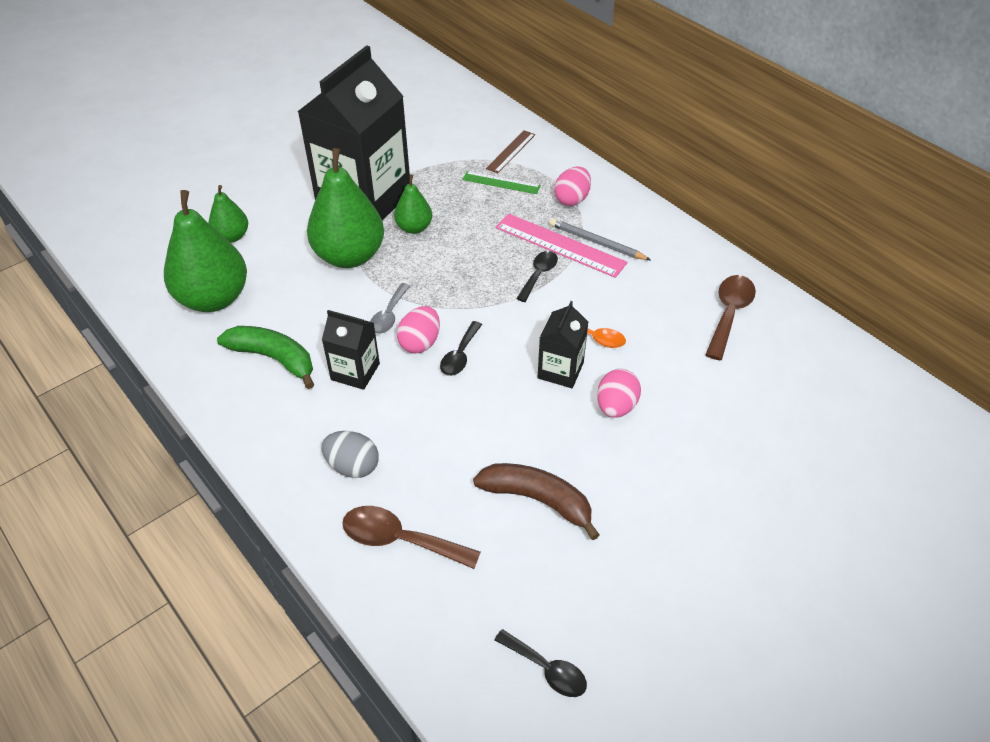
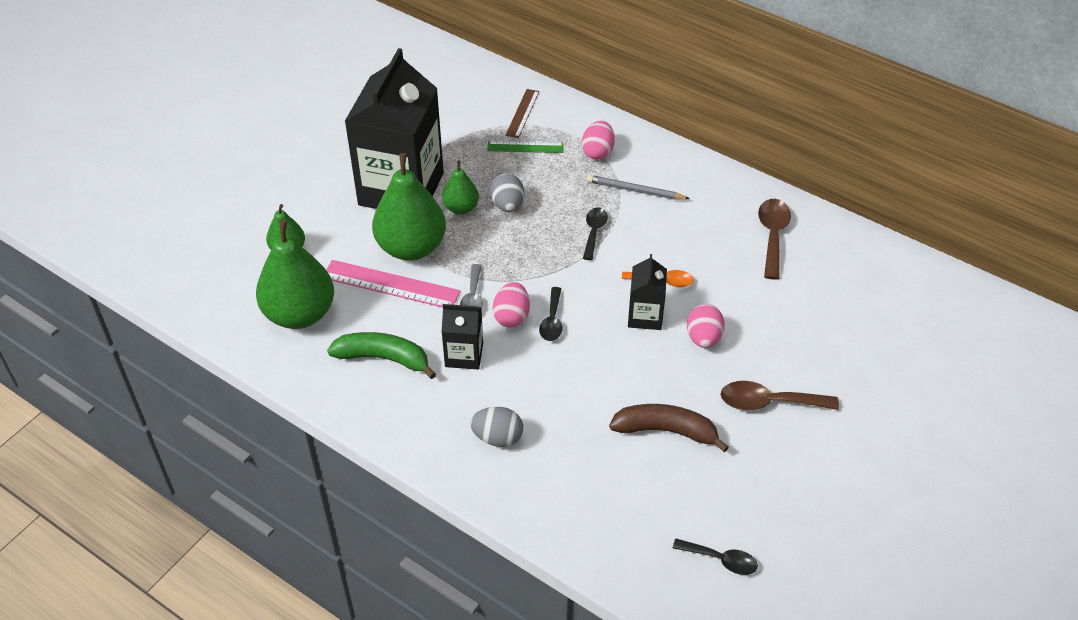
camera: 15 degrees left, 0 degrees up
(400, 540) = (564, 489): brown spoon -> brown spoon (769, 402)
(461, 233) = (507, 205): none -> grey egg
(560, 245) = (603, 199): pink ruler -> pink ruler (390, 285)

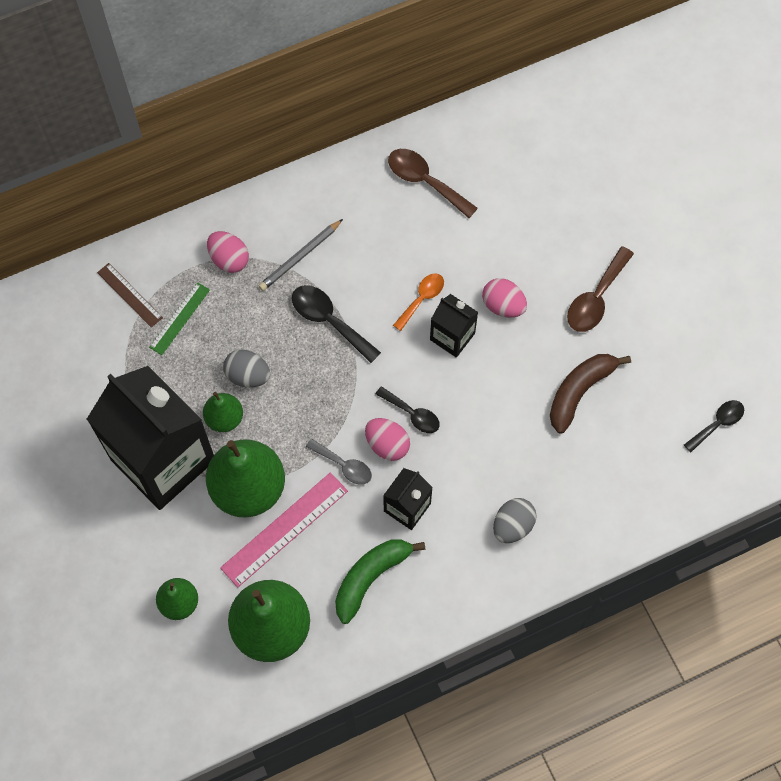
camera: 60 degrees left, 20 degrees up
(594, 232) = (329, 321): black spoon -> black spoon, size x1.51

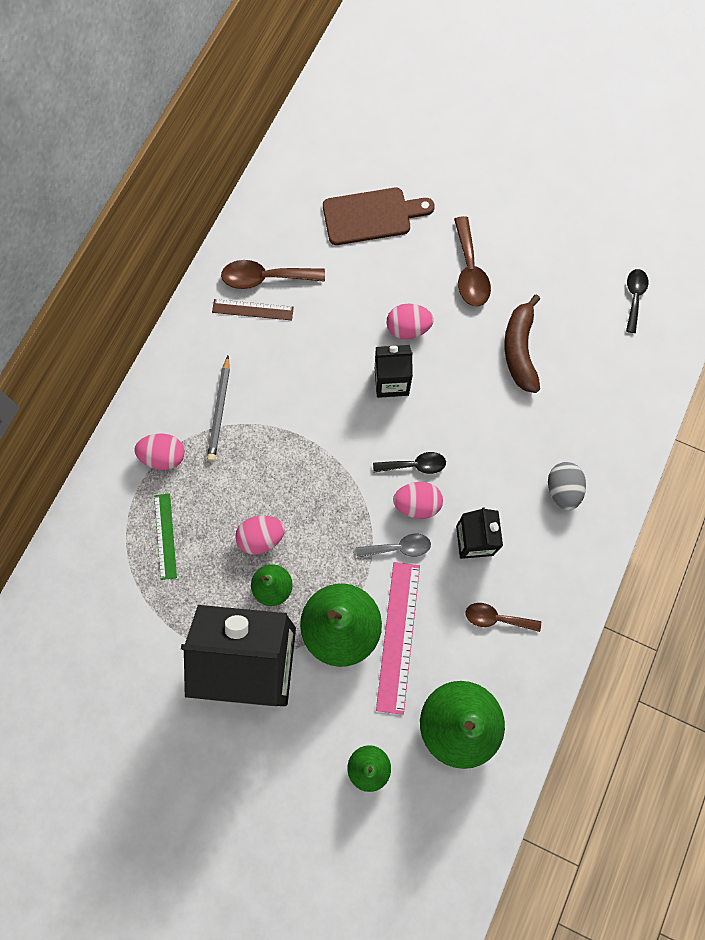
camera: 40 degrees left, 5 degrees up
(130, 295) = (106, 549): brown ruler -> brown ruler (253, 309)
(248, 375) = (261, 538): grey egg -> pink egg
(329, 321) = (287, 443): black spoon -> none
(370, 577) = (496, 618): green banana -> brown spoon
(422, 299) = (343, 371): orange spoon -> none
(555, 195) = (372, 216): none -> brown cutting board

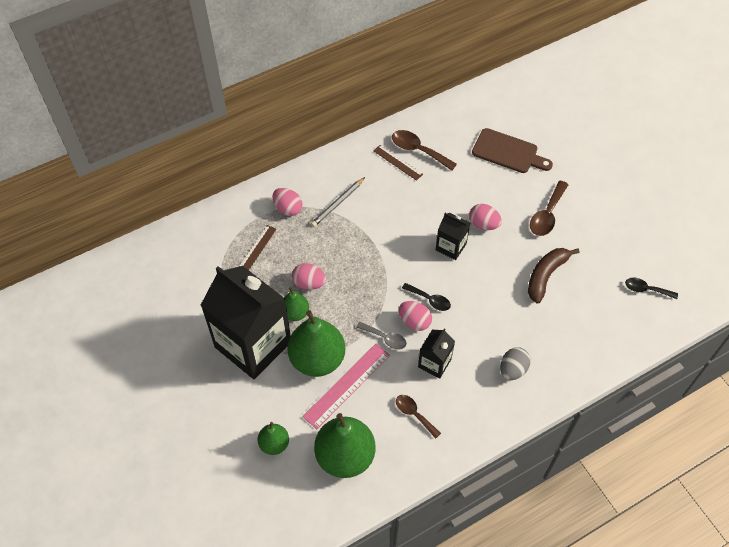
camera: 35 degrees right, 15 degrees down
(165, 536) = (256, 249): green ruler -> brown ruler
(634, 297) = (646, 289): black spoon -> black spoon turned 120 degrees counterclockwise

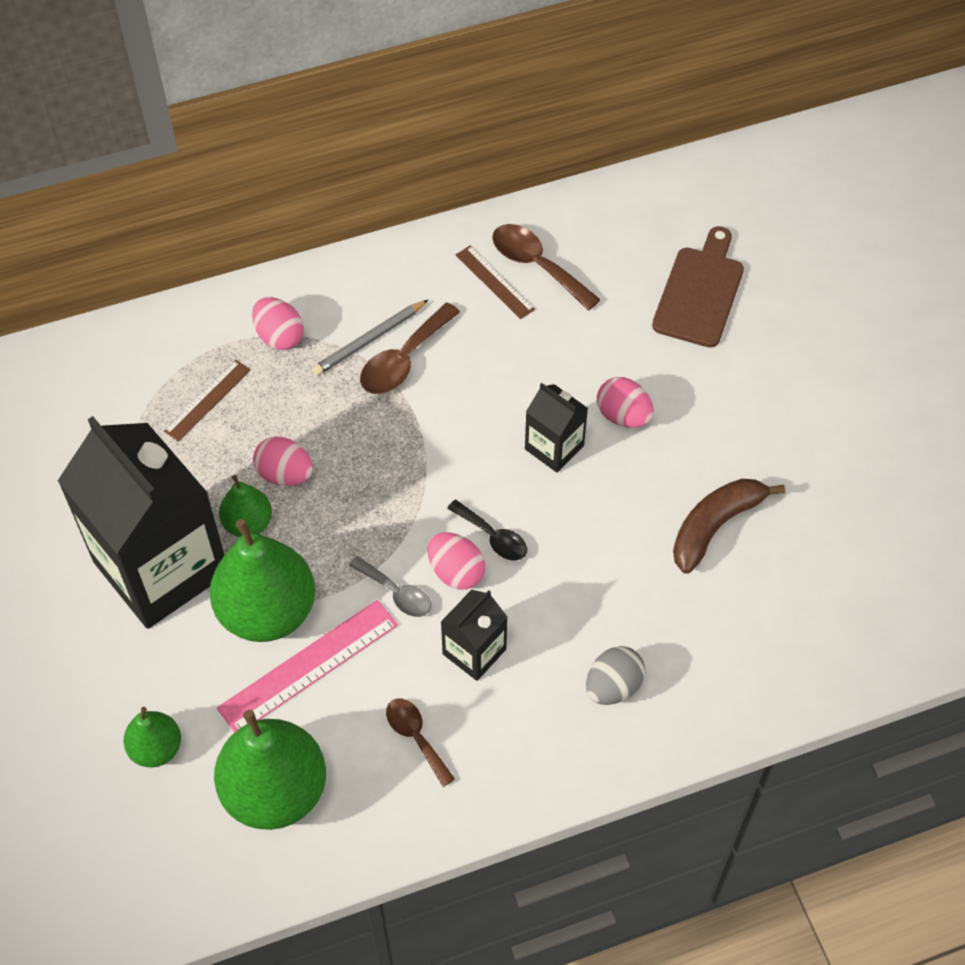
camera: 10 degrees right, 0 degrees up
(508, 152) = (700, 292): brown cutting board -> brown cutting board turned 105 degrees counterclockwise
(547, 215) = (744, 416): brown spoon -> brown spoon (404, 360)
(646, 289) = (896, 580): black spoon -> none

